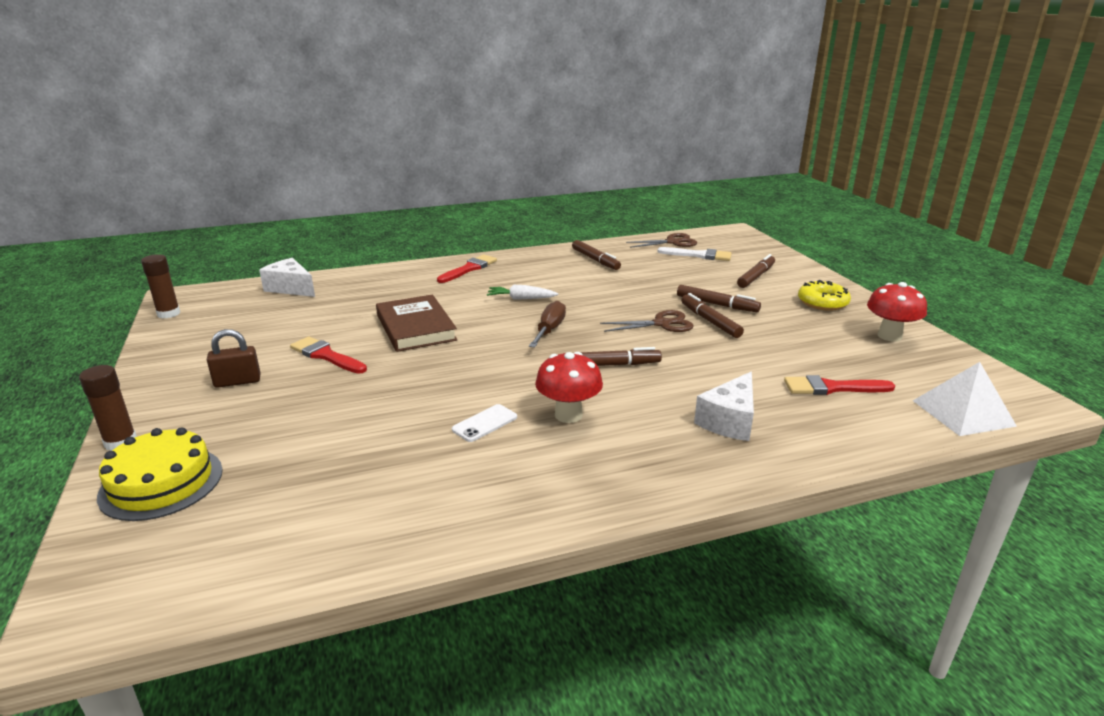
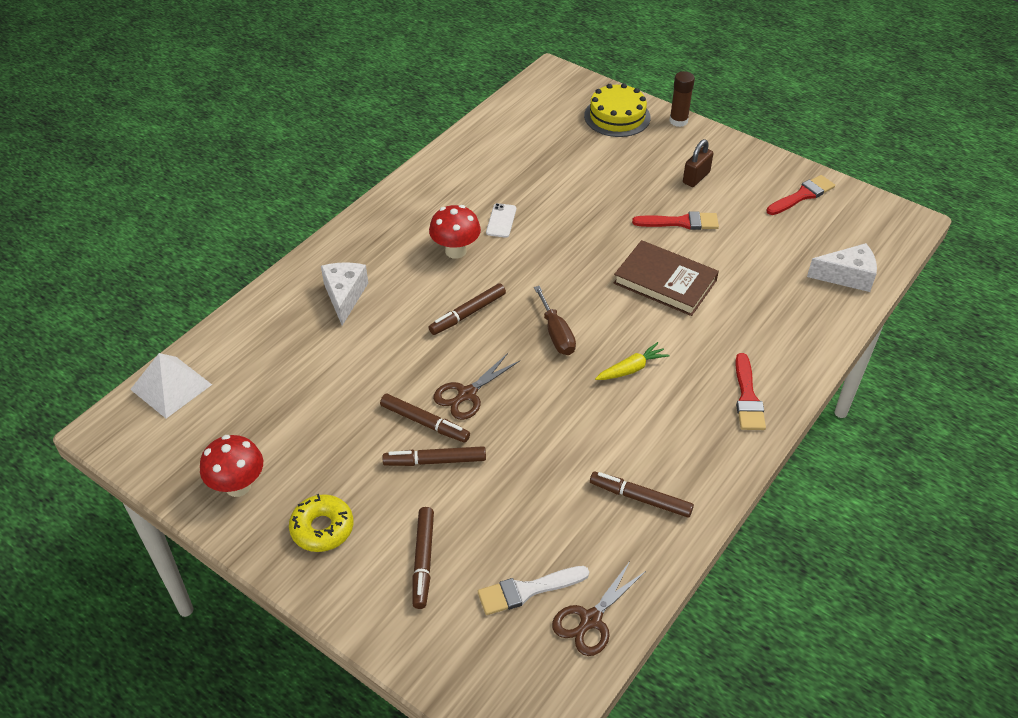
camera: 145 degrees right, 20 degrees up
(168, 314) = (868, 202): brown glue stick -> none
(521, 298) = (631, 369): white carrot -> yellow carrot
(832, 388) = (279, 370): red brush -> red brush (802, 195)

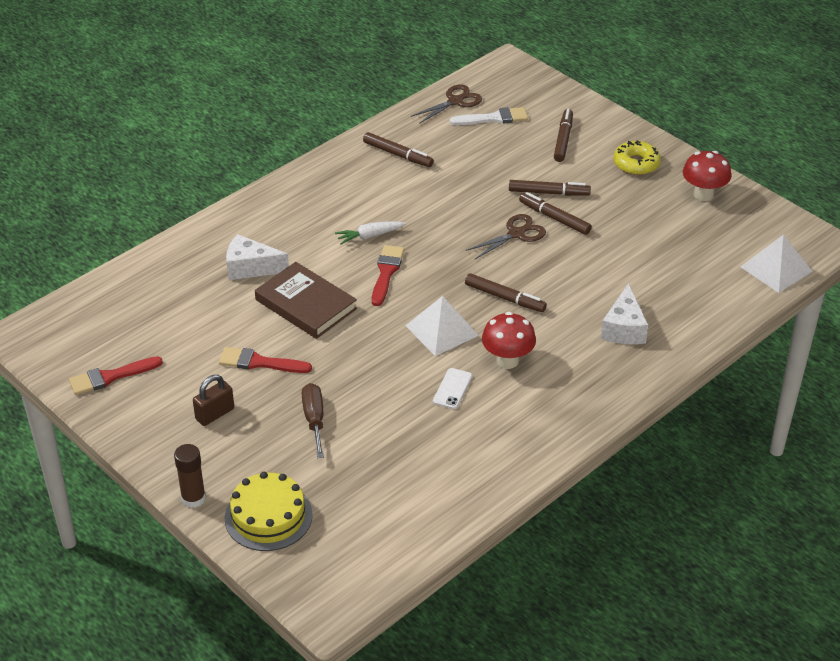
camera: 170 degrees left, 5 degrees down
(468, 314) = (504, 298): brown marker -> brown marker turned 60 degrees clockwise
(524, 272) = (442, 330): none -> white pyramid
(556, 334) = (426, 271): brown screwdriver -> brown screwdriver (314, 420)
(631, 369) = (369, 236): yellow carrot -> white carrot
(747, 397) = (282, 205): red brush -> red brush (386, 272)
(847, 276) = (128, 288): white cheese -> white cheese (250, 268)

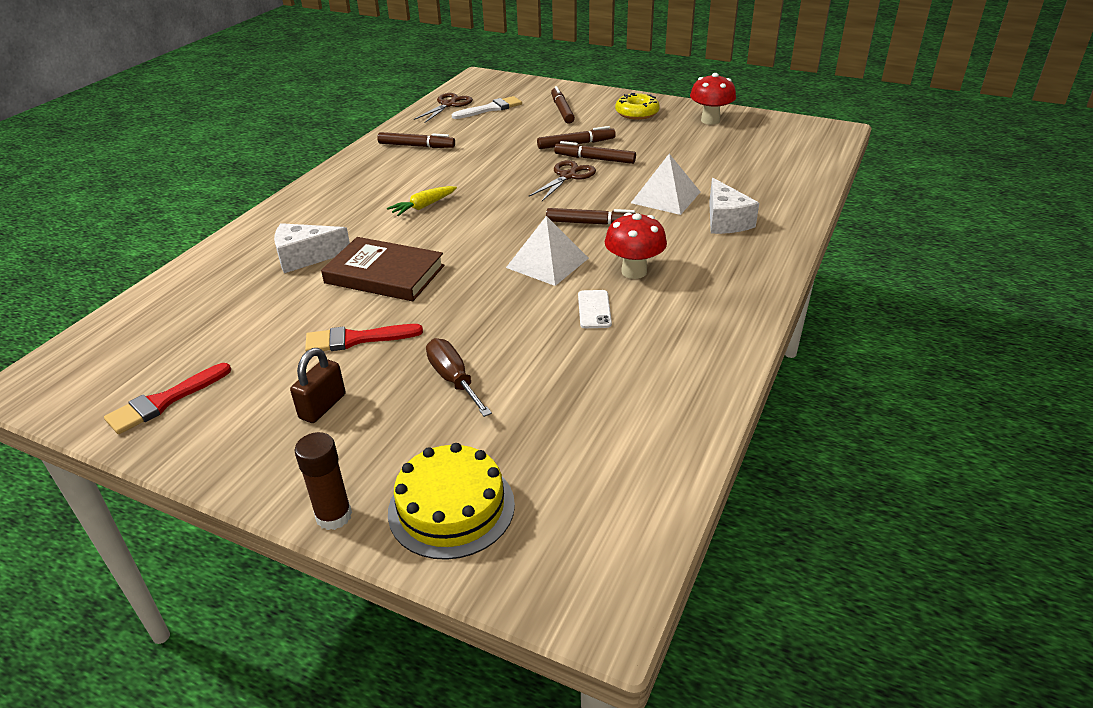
camera: 20 degrees left, 5 degrees down
(369, 236) = (423, 207): white carrot -> yellow carrot
(386, 272) = (458, 230): red brush -> none
(776, 269) = (816, 152): white pyramid -> white pyramid (665, 197)

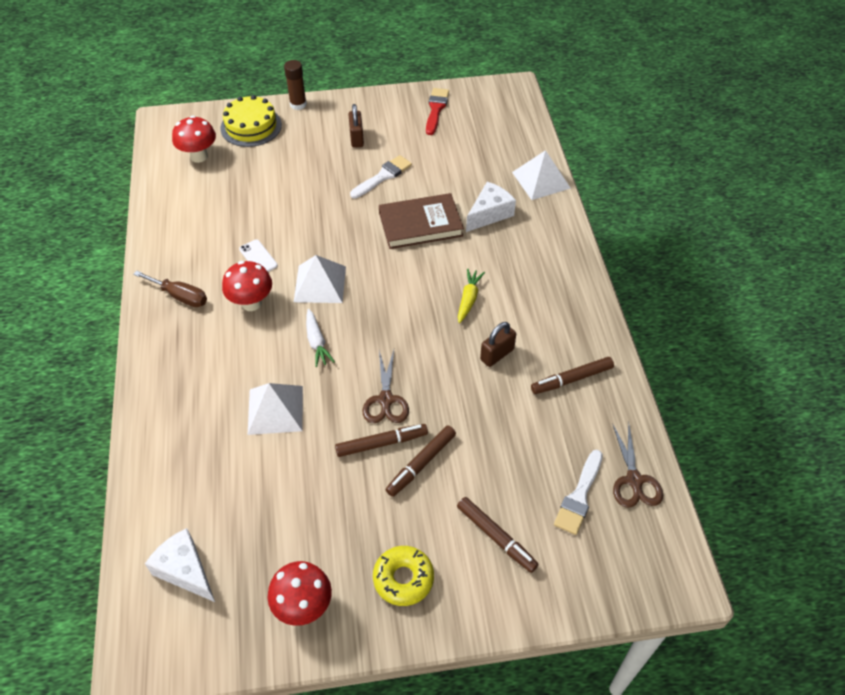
camera: 145 degrees right, 15 degrees up
(206, 266) = (541, 180): none -> white pyramid
(356, 339) = (383, 176): red brush -> white brush
(450, 171) = (497, 354): none -> brown padlock
(453, 379) = (304, 178): brown screwdriver -> brown screwdriver (180, 296)
(580, 487) = (199, 156): none -> red mushroom
(592, 223) = (317, 342): brown marker -> white carrot
(725, 221) = (206, 398): white cheese -> white cheese (185, 570)

